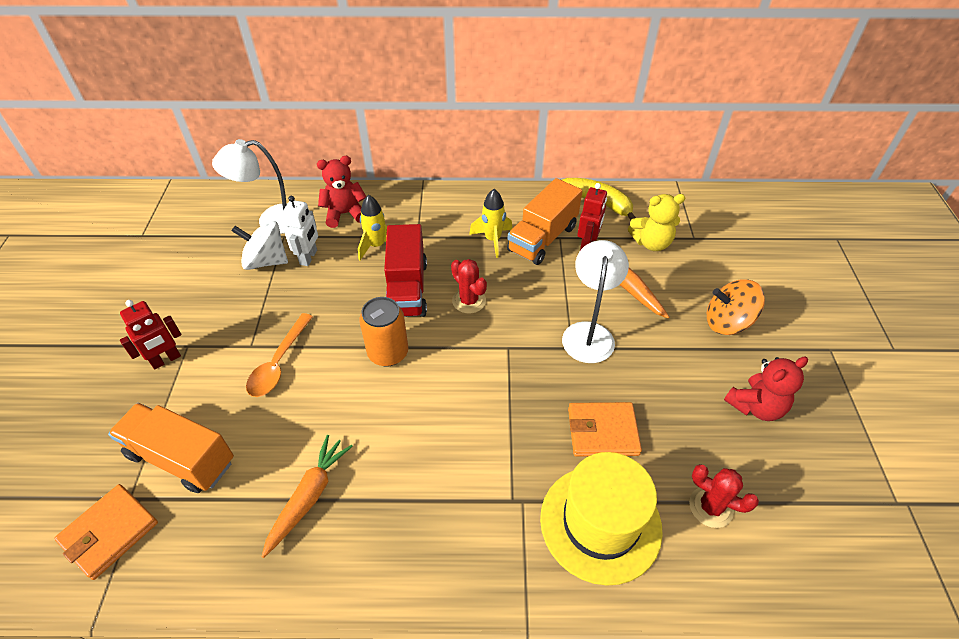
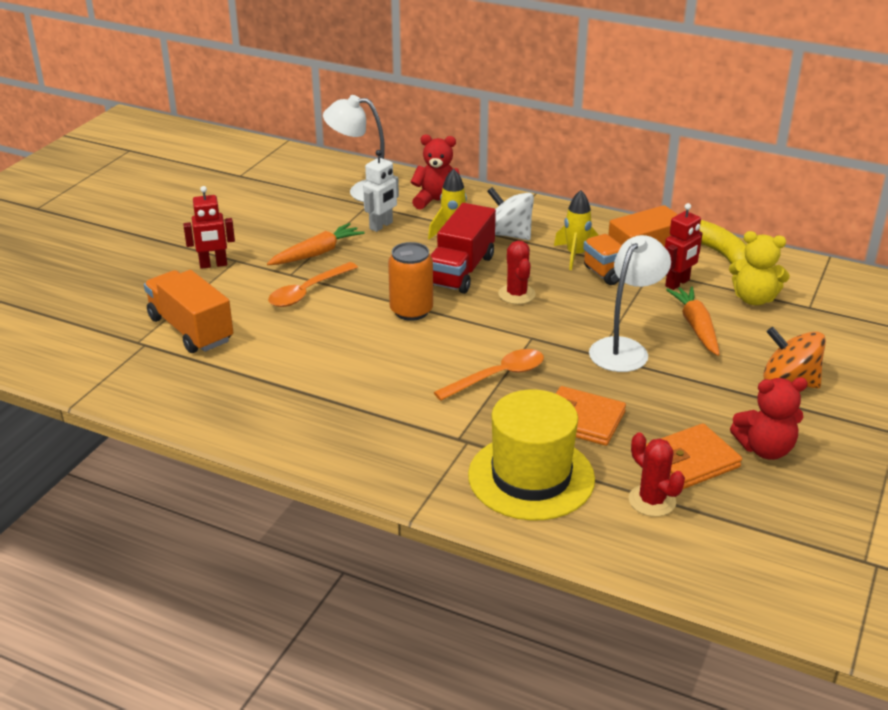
camera: 25 degrees right, 15 degrees down
(109, 532) = (112, 357): orange wallet -> orange wallet (691, 460)
(266, 261) = (340, 219): white spinning top -> white spinning top (508, 234)
(309, 496) = (280, 383): orange carrot -> orange carrot (317, 253)
(505, 406) = (498, 376): none -> orange spoon

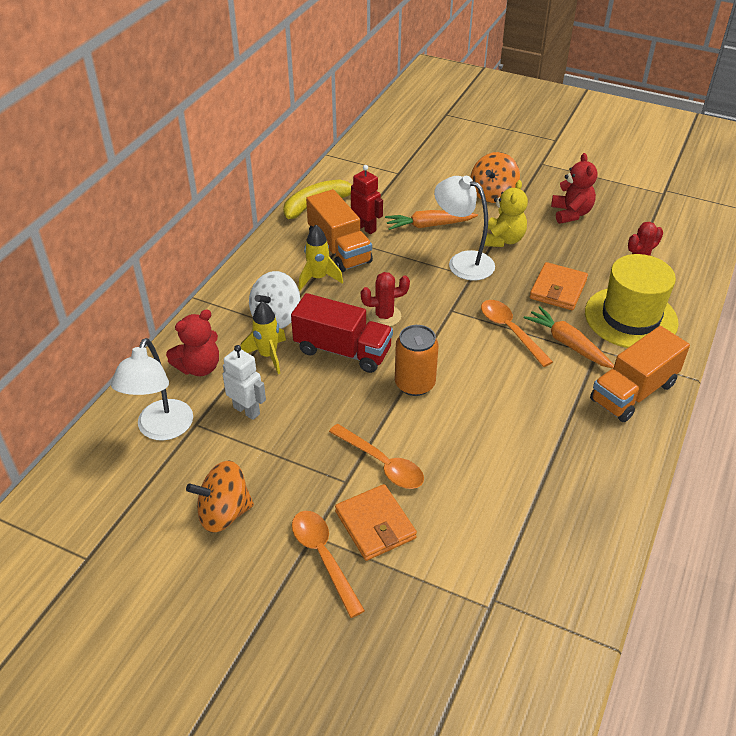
camera: 90 degrees left, 10 degrees up
(191, 329) = (461, 559): orange truck -> orange truck (633, 392)
(213, 265) = (323, 556): red robot -> orange spoon
(268, 222) = (224, 513): none -> orange spinning top
(317, 253) = (302, 461): orange carrot -> orange carrot (568, 344)
(437, 202) = (199, 367): red teddy bear -> red teddy bear turned 135 degrees counterclockwise
(691, 460) = (591, 244): orange wallet -> orange wallet (375, 525)
(754, 299) = (388, 195): yellow teddy bear -> yellow teddy bear (503, 240)

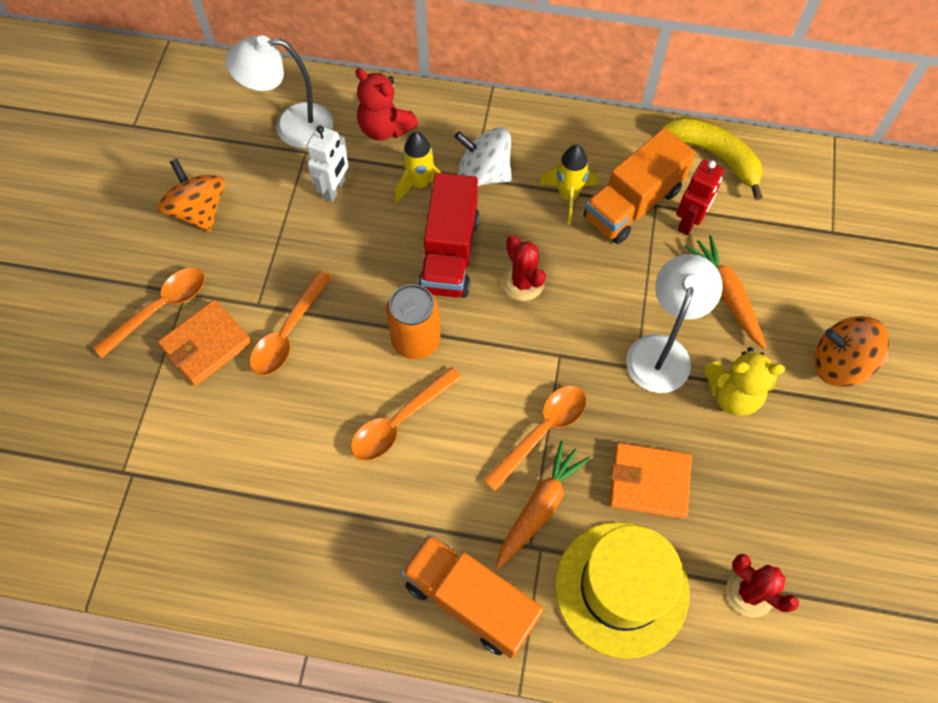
camera: 75 degrees right, 20 degrees up
(484, 406) = (399, 422): none -> orange spoon
(571, 213) = (840, 481): red teddy bear -> none

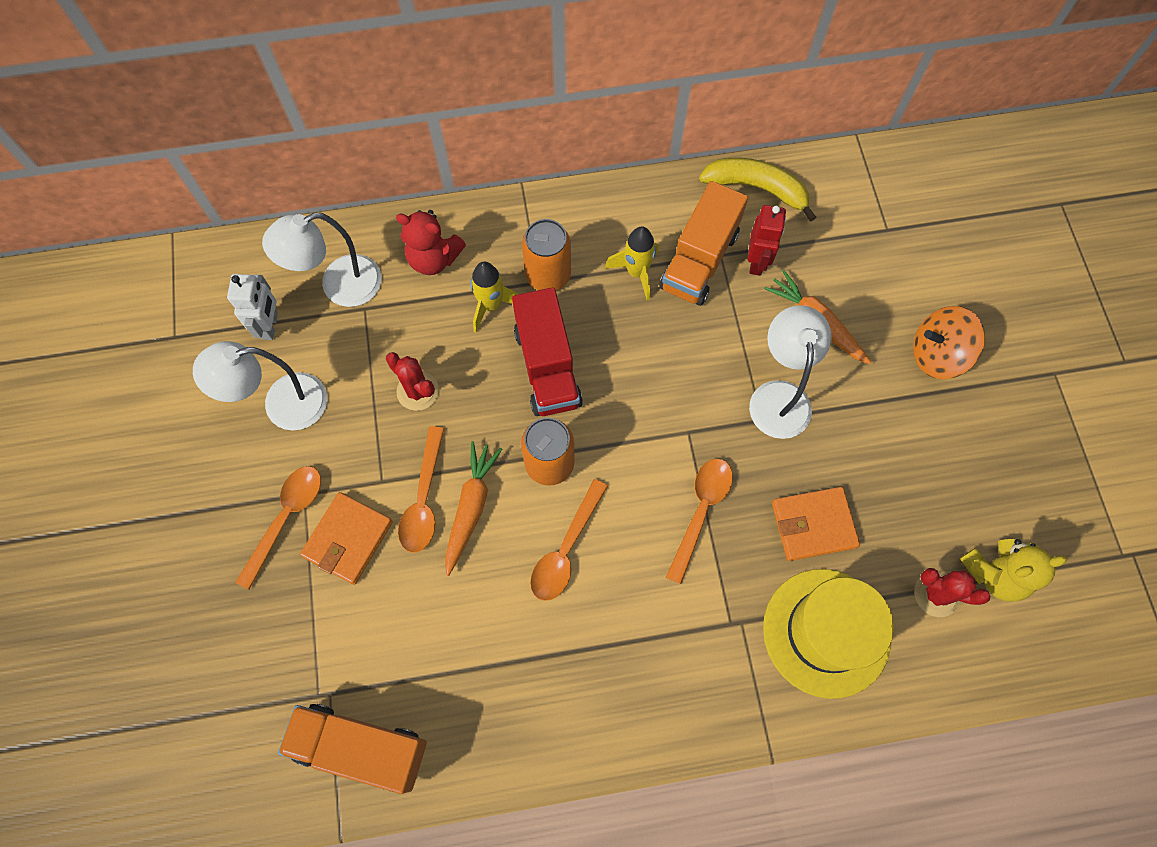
camera: 20 degrees left, 5 degrees up
(199, 211) = (282, 405): orange spinning top -> white lamp
(334, 189) = (409, 338): white robot -> white robot (270, 326)
(470, 600) = (698, 694): orange truck -> orange truck (361, 747)
(483, 174) = (548, 275): white spinning top -> orange can
(523, 283) = (627, 372): red cactus -> red cactus (417, 391)
(539, 507) = (726, 584): orange carrot -> orange carrot (471, 507)
(732, 394) = (856, 416): yellow teddy bear -> yellow teddy bear (994, 574)

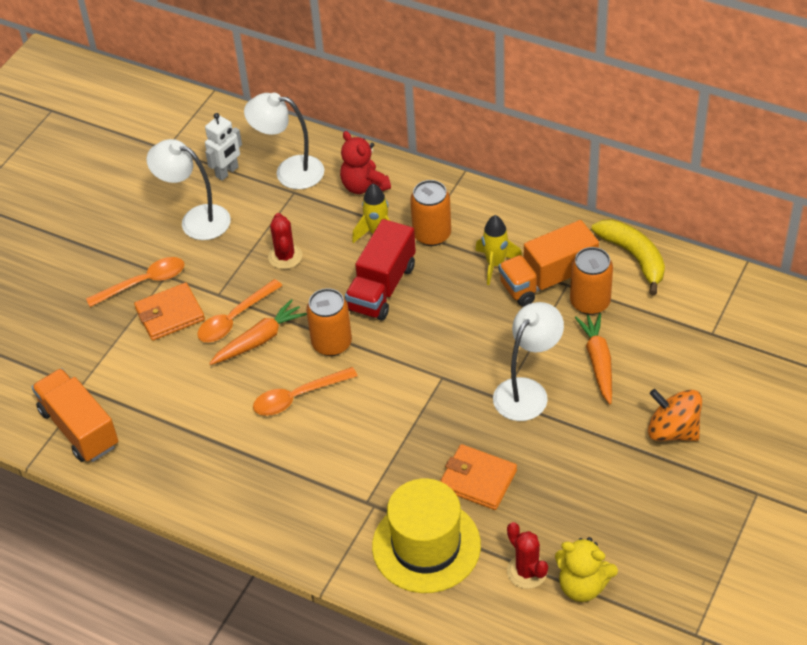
camera: 40 degrees right, 20 degrees down
(701, 511) = (407, 427): orange spoon -> none
(757, 262) = (590, 302): red robot -> orange can

